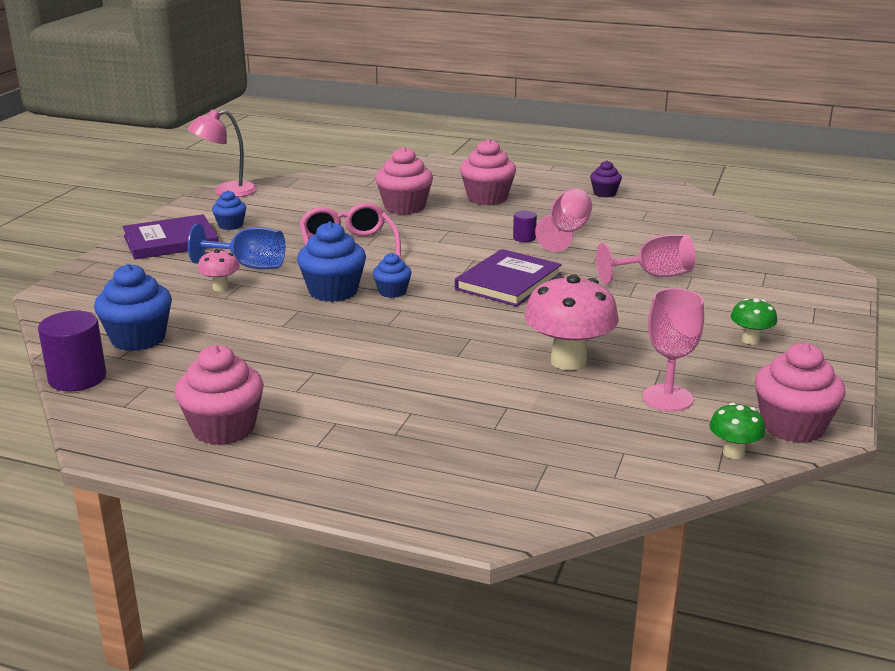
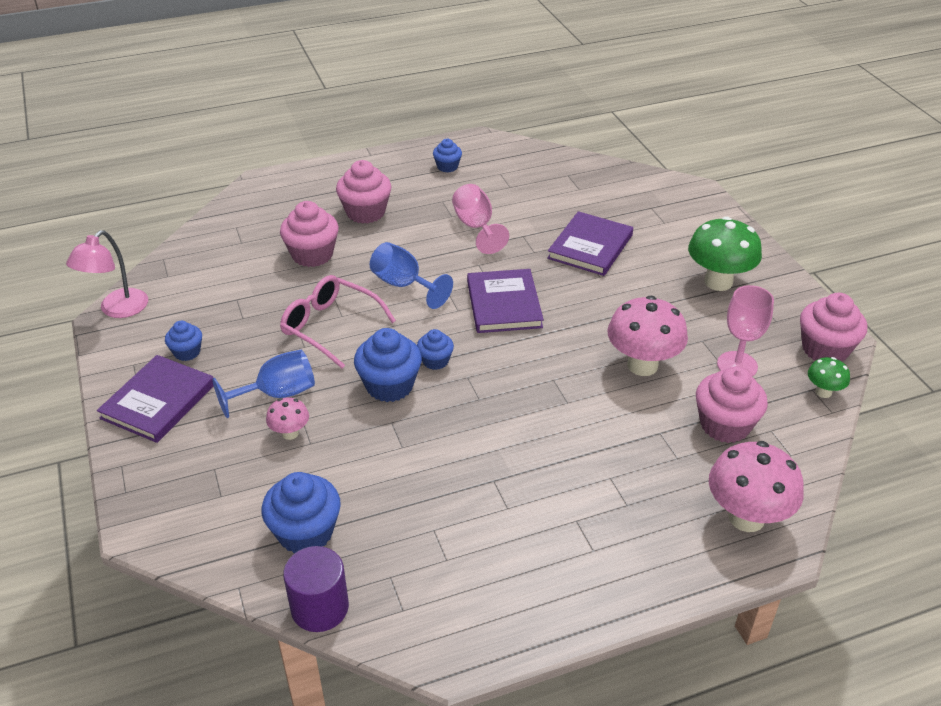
camera: 40 degrees left, 15 degrees up
(223, 428) = (510, 579): pink cupcake -> pink cupcake (725, 425)
(445, 244) = (404, 285): none -> blue goblet
(489, 493) = (746, 517): none -> pink mushroom
(524, 238) = (453, 248): purple cylinder -> none
(604, 193) = (447, 167): purple cupcake -> blue cupcake
(654, 276) = (590, 247): pink goblet -> purple book
(750, 340) = (718, 282): green mushroom -> green mushroom, size x1.97

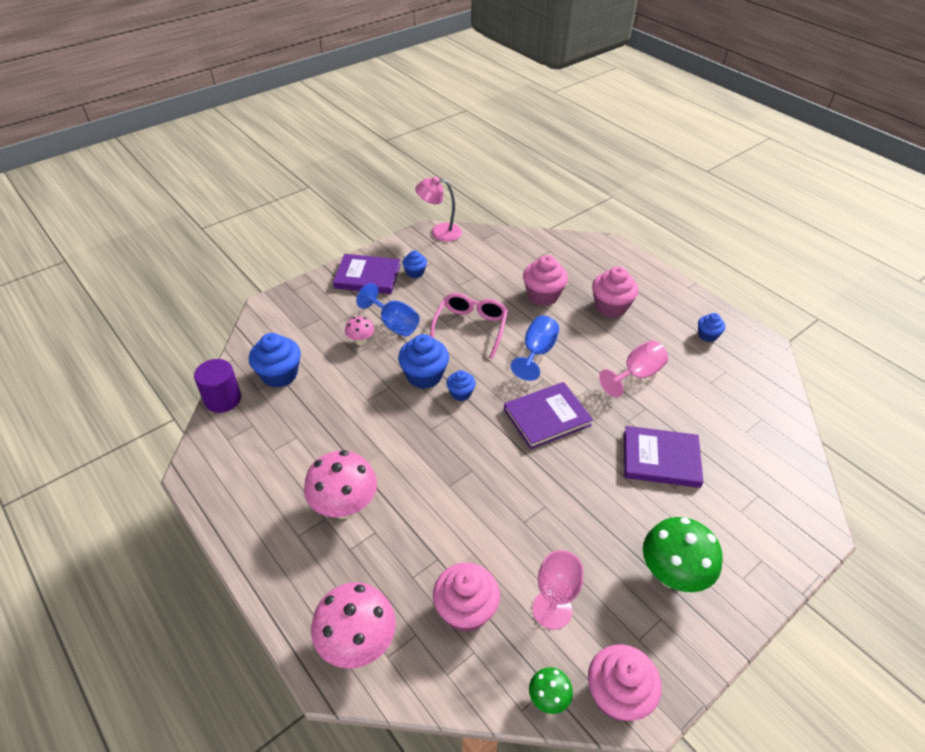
camera: 70 degrees right, 5 degrees up
(642, 365) = (516, 530): pink mushroom -> pink mushroom (344, 506)

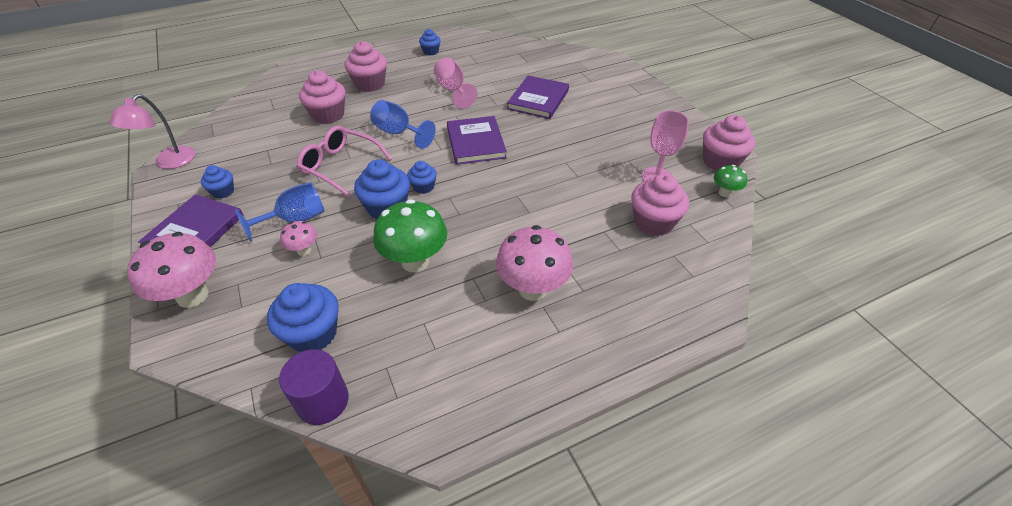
camera: 75 degrees left, 0 degrees up
(357, 643) = (680, 294): pink mushroom -> pink mushroom (192, 295)
(672, 575) = (635, 119): green mushroom -> green mushroom (415, 261)

